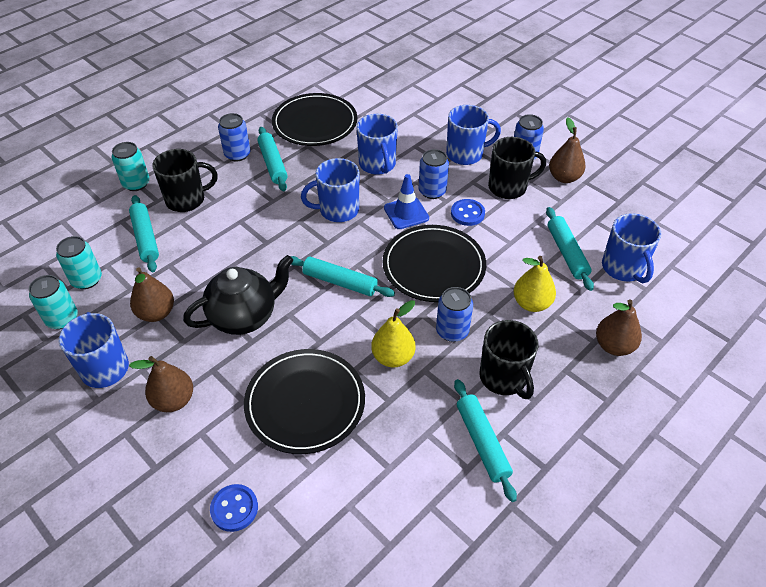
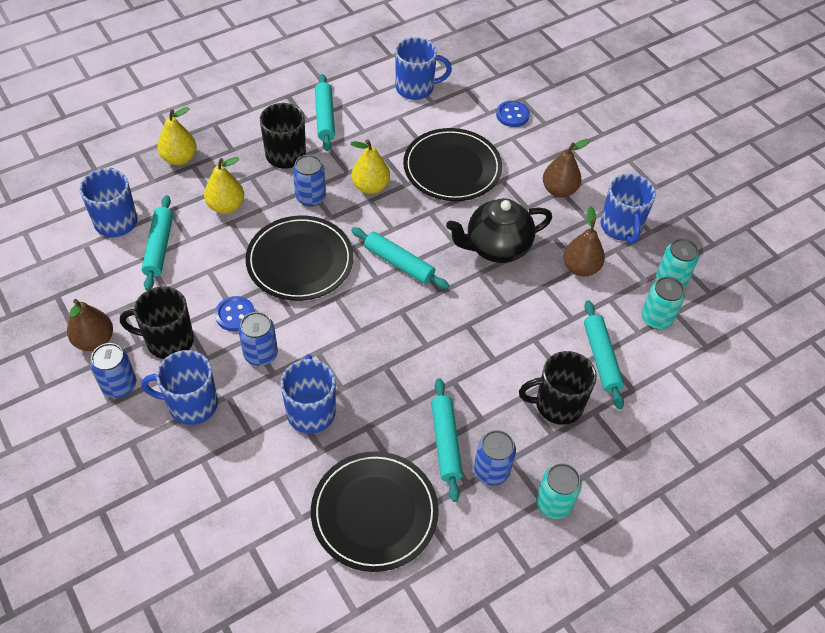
camera: 170 degrees left, 5 degrees up
(136, 184) = (623, 445): turquoise can -> turquoise can (553, 503)
(338, 210) = (379, 350): blue mug -> blue mug (415, 88)
(406, 213) = (303, 330): blue traffic cone -> none
(613, 346) = (179, 158): brown pear -> yellow pear

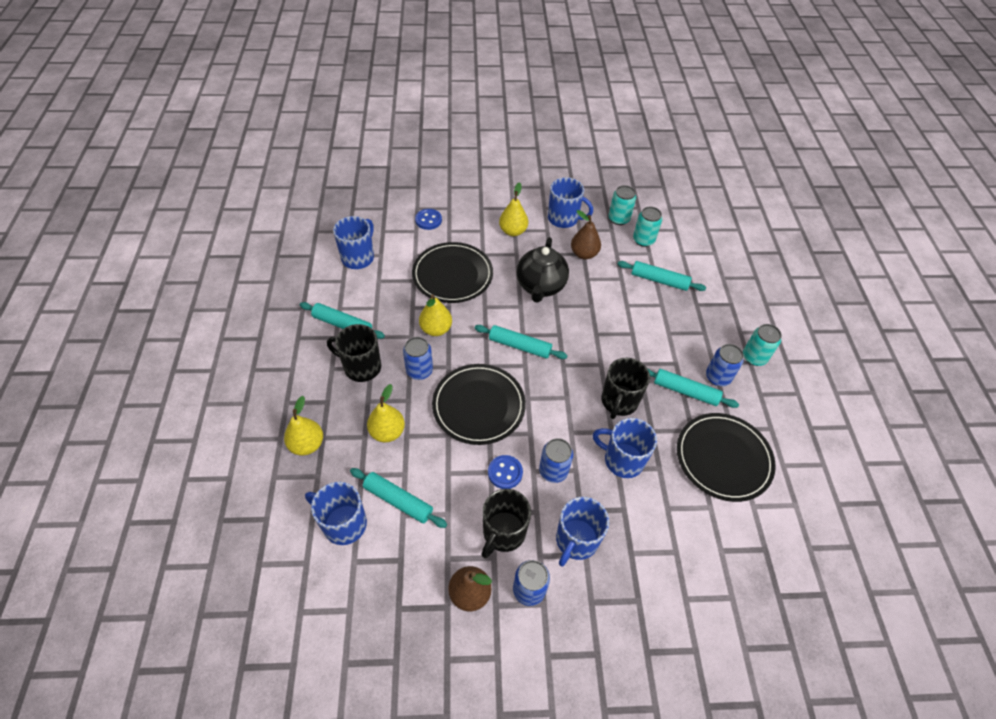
camera: 60 degrees left, 0 degrees up
(399, 263) = (520, 346): turquoise rolling pin -> turquoise rolling pin turned 45 degrees clockwise
(557, 404) = (683, 319): black mug -> black mug (619, 401)
(559, 190) = (513, 231): brown pear -> yellow pear

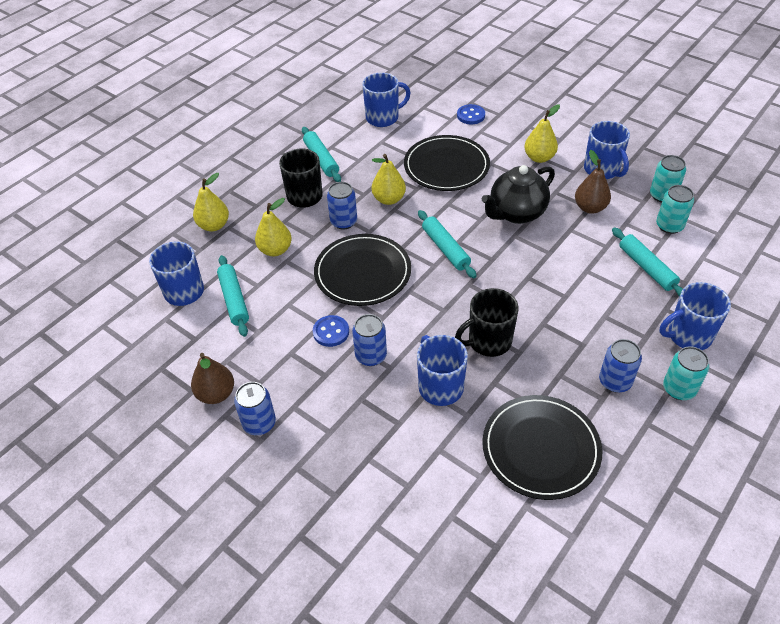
camera: 45 degrees right, 5 degrees down
(503, 532) = (284, 372): black mug -> none
(576, 540) = (333, 416): blue mug -> blue mug (688, 335)
(685, 391) = (565, 372): turquoise rolling pin -> none

